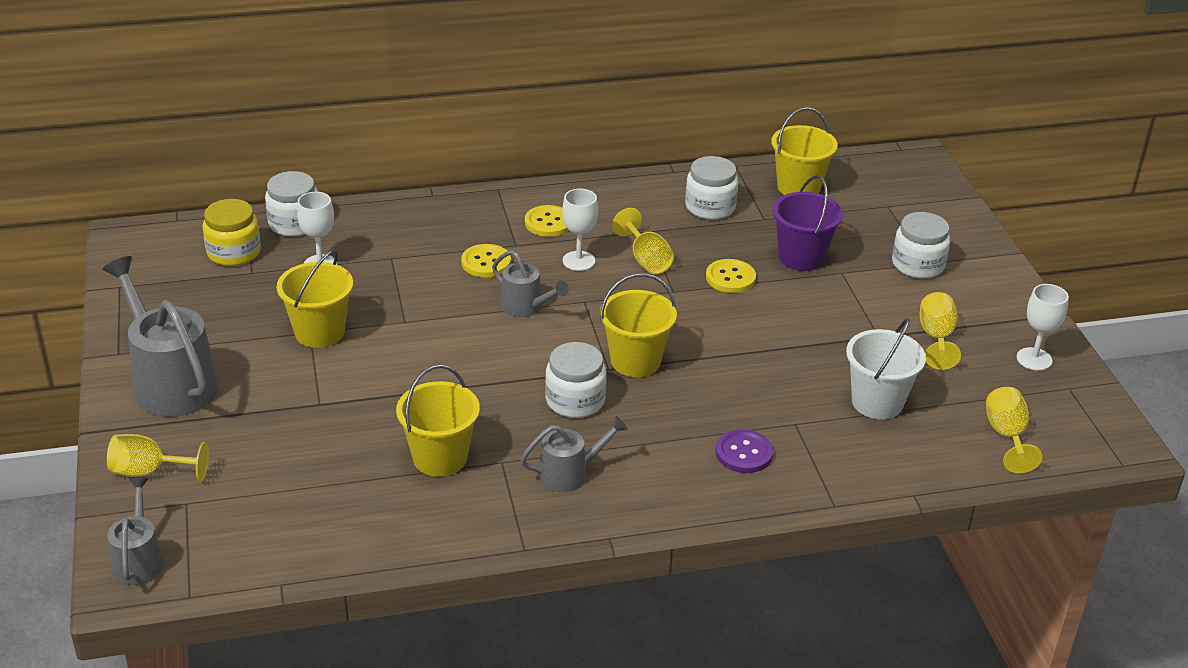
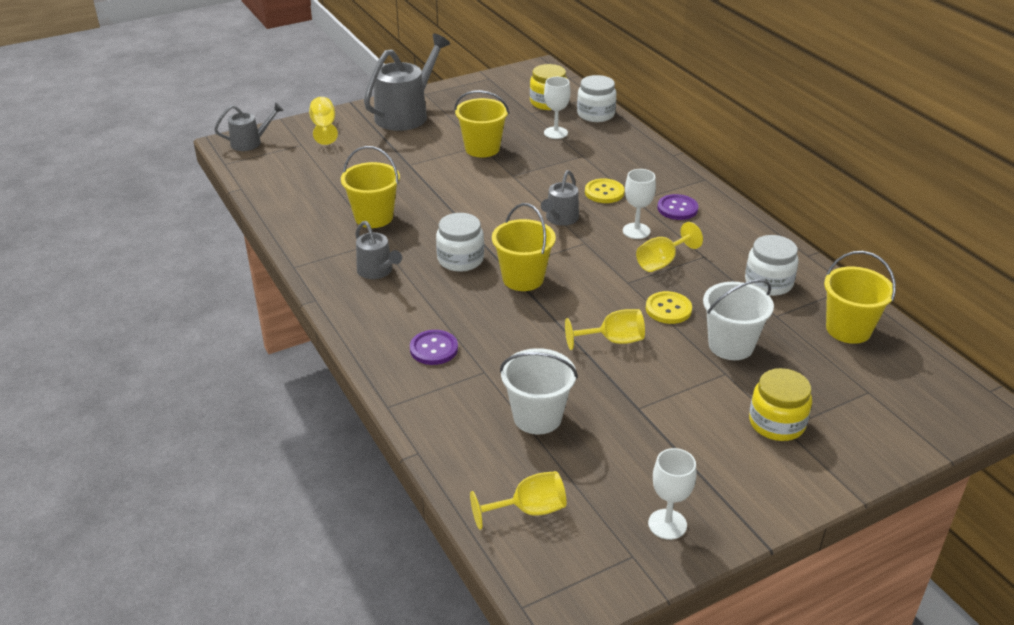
camera: 75 degrees right, 0 degrees up
(548, 223) = (677, 208): yellow button -> purple button
(801, 257) = (731, 345): purple bucket -> white bucket
(917, 265) = (777, 423): white jar -> yellow jar
(936, 338) = (659, 447): yellow goblet -> yellow goblet (613, 341)

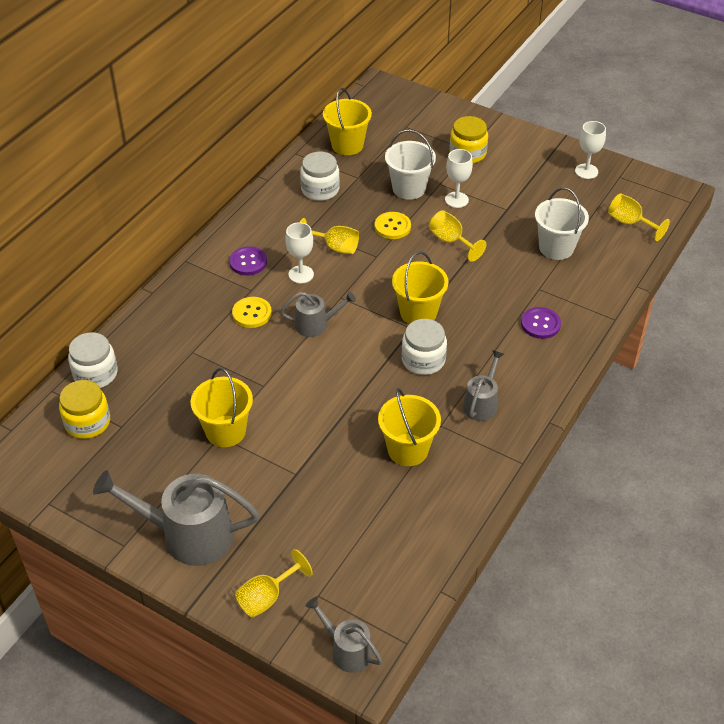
camera: 120 degrees left, 10 degrees up
(555, 133) = (156, 389): white goblet -> white goblet (456, 200)

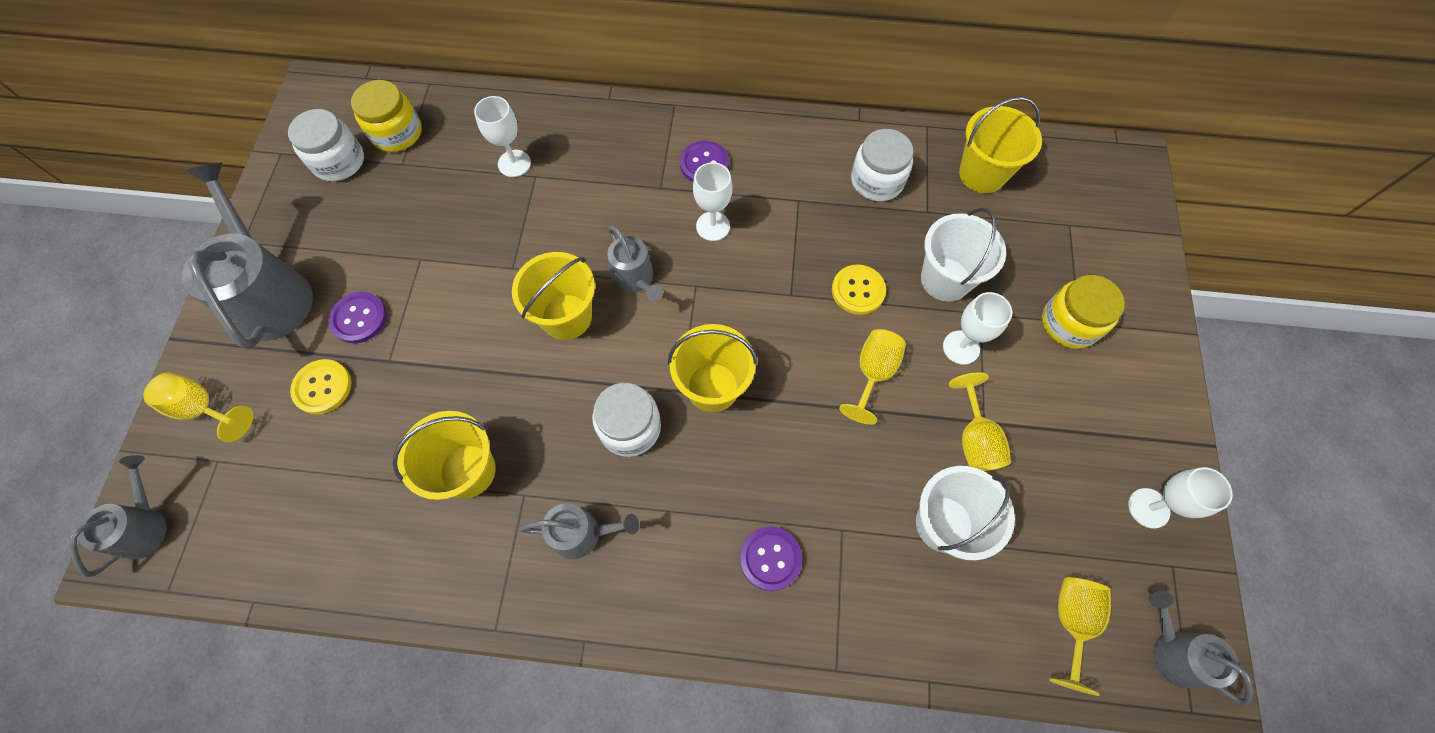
camera: 65 degrees right, 20 degrees up
(95, 374) = (466, 107): white jar -> white jar (339, 161)
(172, 360) = (514, 163): none -> white goblet
(225, 431) = (428, 261): yellow bucket -> yellow bucket (566, 317)
(248, 483) = (359, 318): none -> purple button
(252, 313) = (622, 205): yellow button -> yellow button (322, 387)
(335, 247) = (781, 241): yellow goblet -> yellow goblet (974, 438)
(660, 195) = (1173, 652): none -> grey watering can

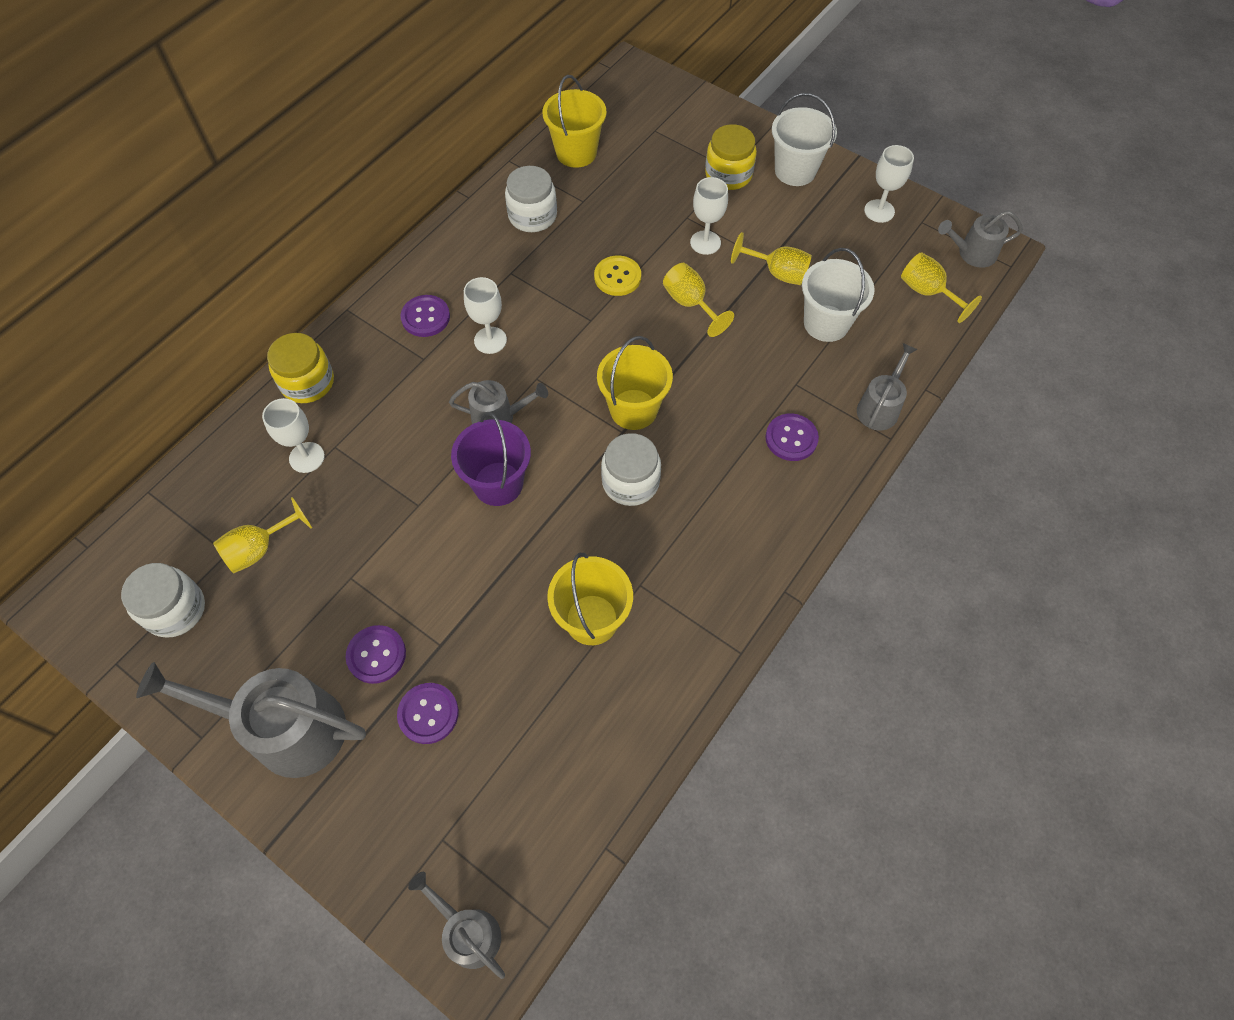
camera: 60 degrees left, 5 degrees down
(203, 408) = (374, 836): yellow goblet -> yellow goblet (259, 549)
(322, 387) = (428, 714): yellow button -> purple button
(397, 133) = (185, 543): yellow jar -> yellow jar (307, 382)
(566, 317) = (498, 484): yellow bucket -> purple bucket
(582, 533) = (698, 555): grey watering can -> grey watering can (879, 407)
(945, 279) = (646, 222): white bucket -> white bucket (795, 171)

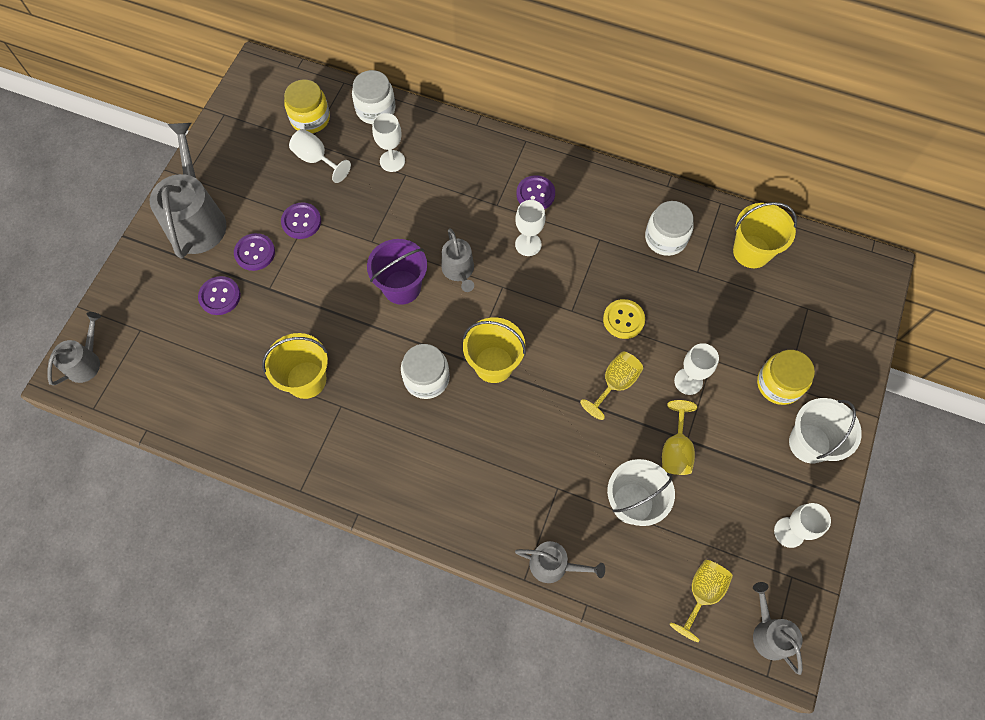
camera: 75 degrees right, 5 degrees up
(175, 609) = (264, 130): white jar -> white jar (375, 109)
(259, 549) = (316, 159): yellow goblet -> white goblet
(307, 382) = (453, 139): yellow jar -> yellow jar (310, 118)
(791, 438) = (500, 494): purple button -> purple button (301, 221)

